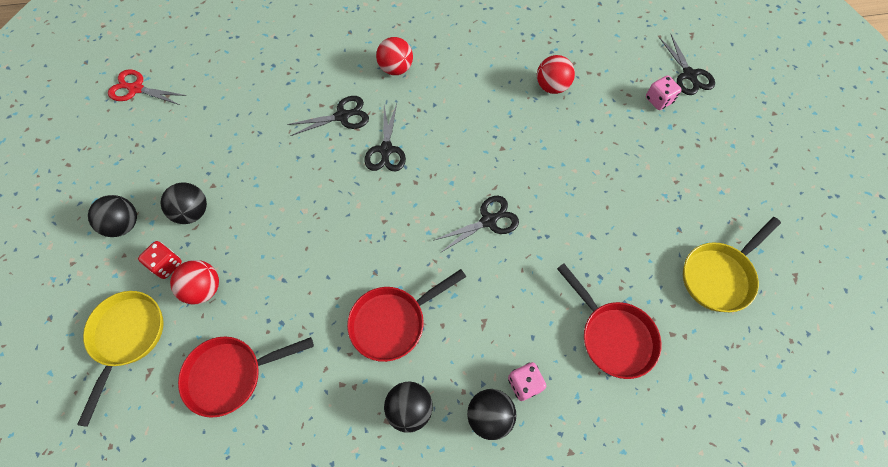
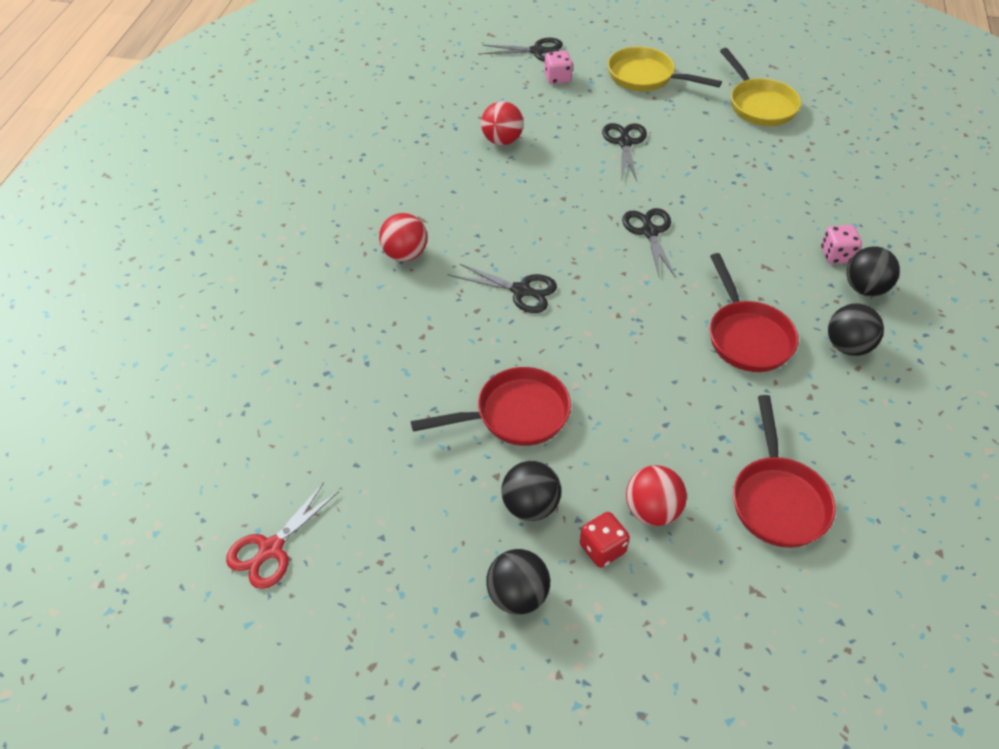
camera: 70 degrees left, 15 degrees down
(126, 337) = (699, 612): yellow pan -> yellow pan (645, 77)
(342, 116) = (451, 319): black scissors -> black scissors (625, 142)
(613, 336) = (801, 184): red pan -> red pan (515, 414)

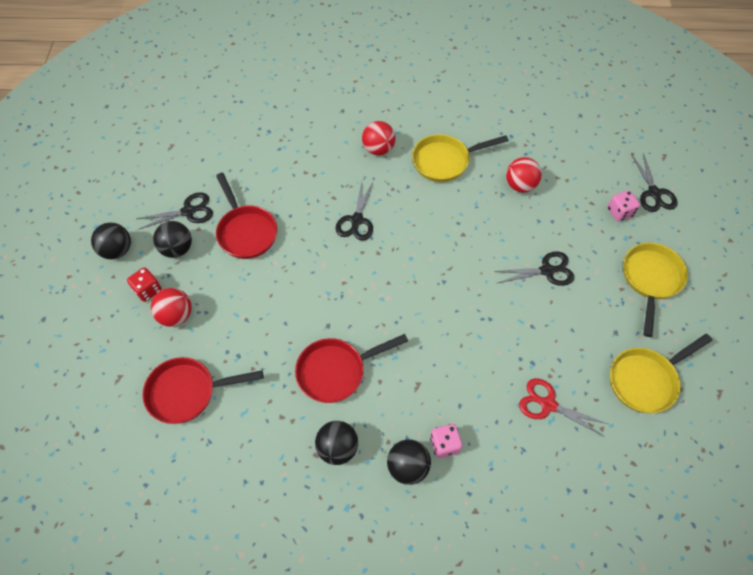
camera: 80 degrees right, 10 degrees up
(271, 549) = (146, 135): red scissors -> red scissors (547, 404)
(446, 195) = (445, 161): none -> yellow pan
(649, 231) = (439, 297): black scissors -> black scissors (189, 211)

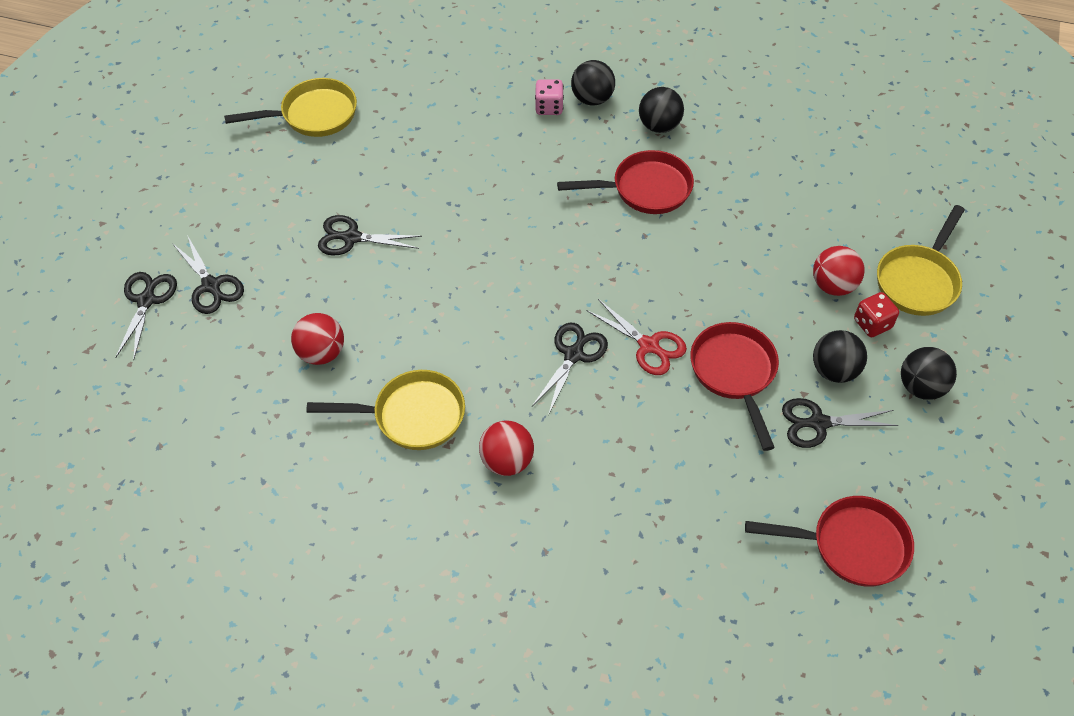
camera: 165 degrees left, 5 degrees down
(187, 392) = (817, 203): red pan -> red pan (851, 545)
(547, 404) = (428, 116): red scissors -> red scissors (649, 346)
(619, 212) = (211, 286): pink dice -> black scissors
(650, 280) = (235, 202): yellow pan -> yellow pan (918, 280)

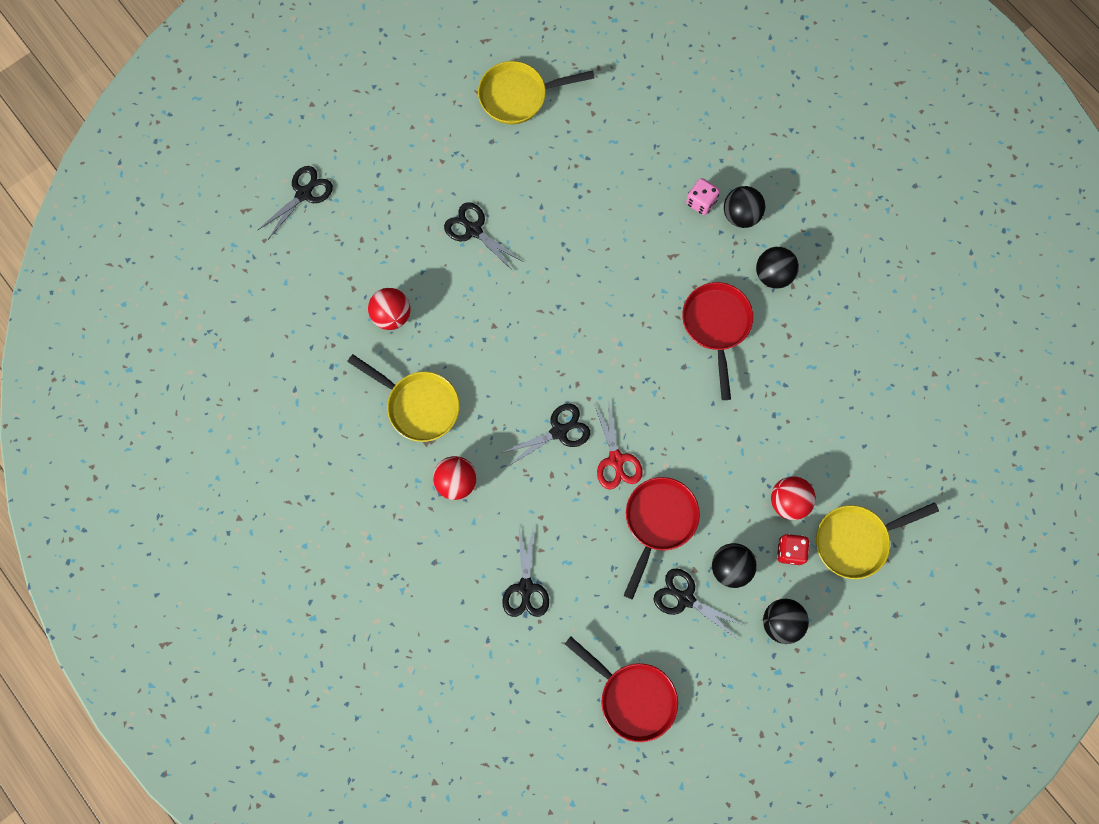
camera: 35 degrees right, 20 degrees up
(211, 286) = (353, 210): black scissors -> black scissors (526, 588)
(313, 115) = (518, 96): yellow pan -> yellow pan turned 150 degrees clockwise
(645, 189) = (716, 326): red pan -> red pan turned 120 degrees counterclockwise

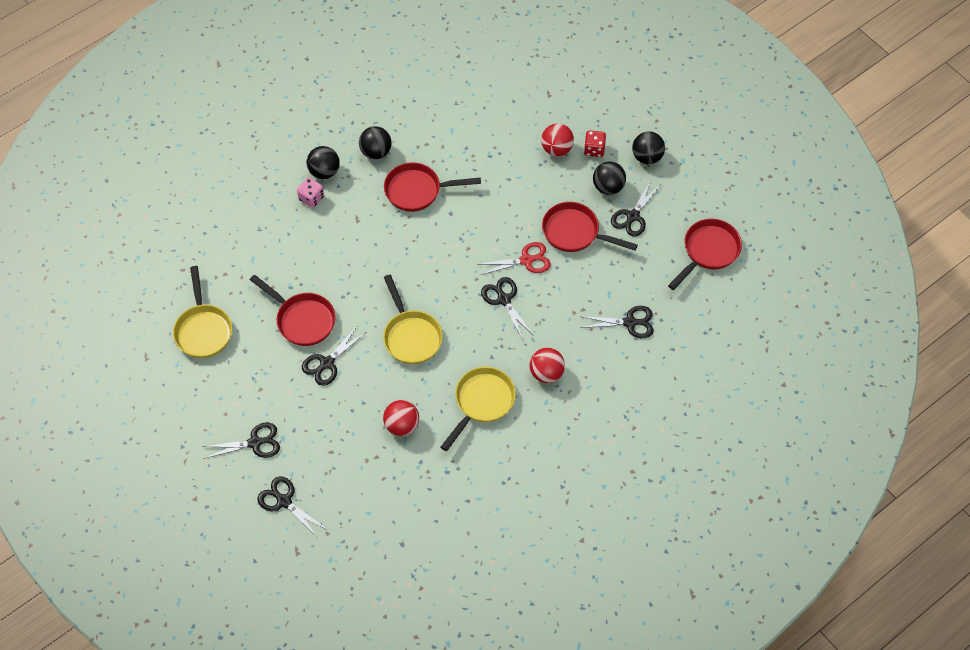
camera: 90 degrees left, 15 degrees down
(375, 160) = (255, 443): none -> black scissors
(531, 201) = (302, 320): none -> red pan
(856, 540) = (584, 109): yellow pan -> yellow pan (411, 336)

